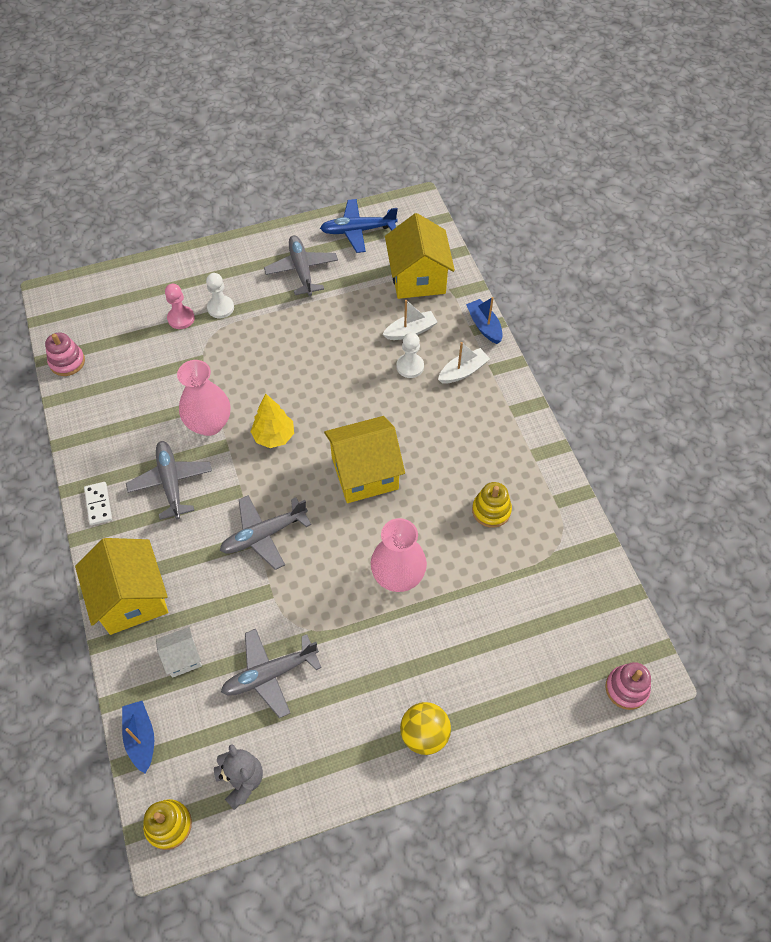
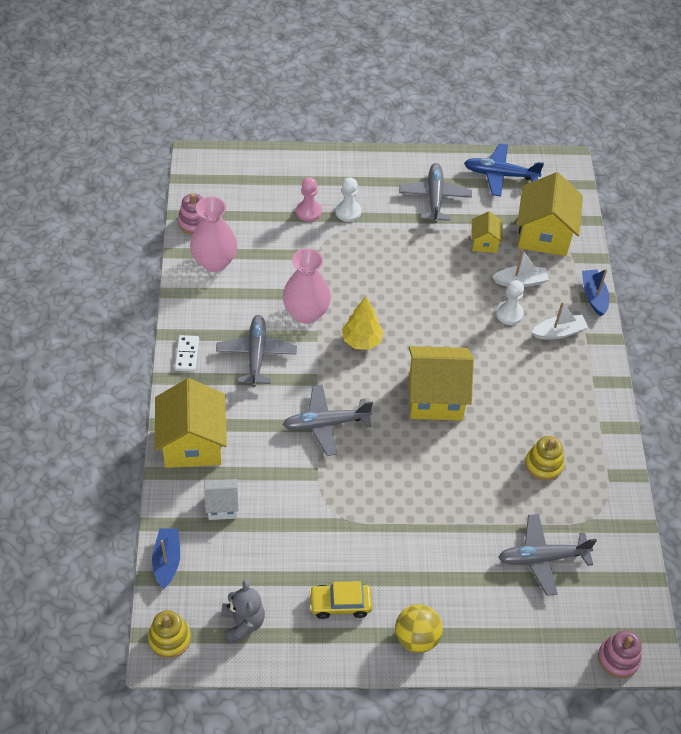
camera: 15 degrees right, 5 degrees down
(270, 674) = (294, 544): grey plane -> grey plane (542, 558)
(336, 724) = (340, 604): none -> yellow car
(364, 302) = (484, 243): none -> yellow house
(398, 576) = (437, 496): pink vase -> pink vase (214, 262)

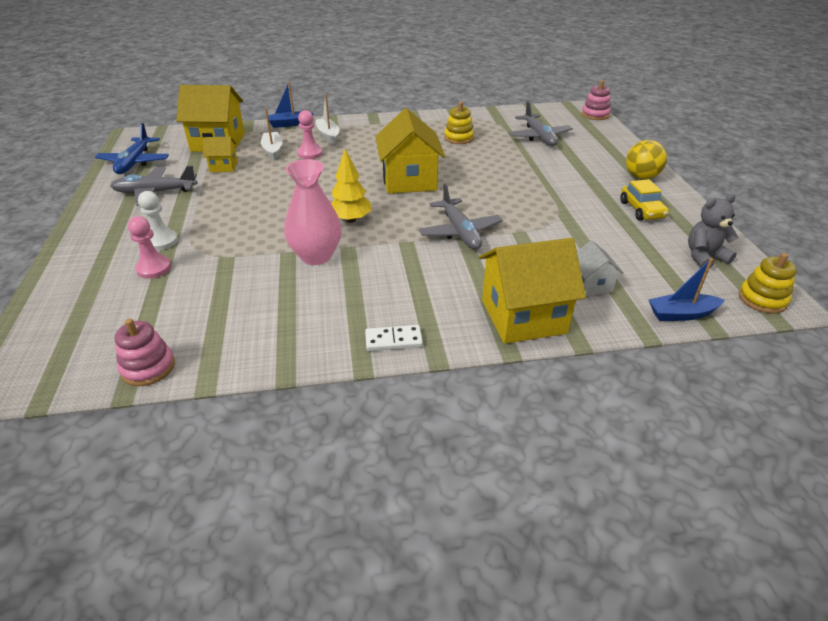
camera: 95 degrees left, 15 degrees down
(214, 262) = (230, 337): pink vase -> none
(256, 354) = (382, 284): grey plane -> none
(509, 314) = (310, 154): white pawn -> pink pawn

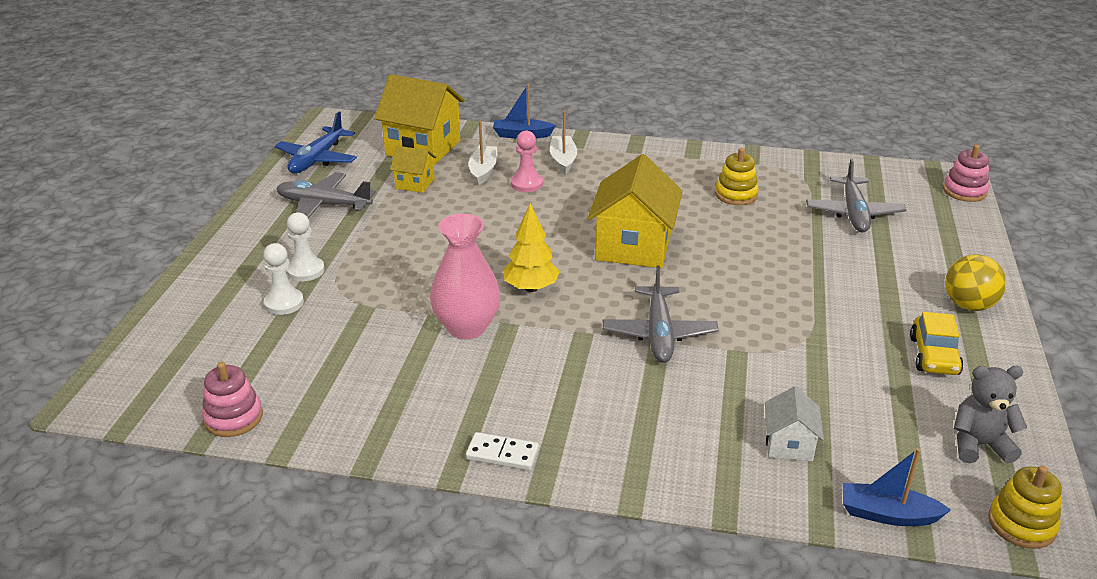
camera: 20 degrees right, 5 degrees down
(154, 268) = (284, 303): pink pawn -> white pawn
(523, 316) = (674, 464): yellow house -> none

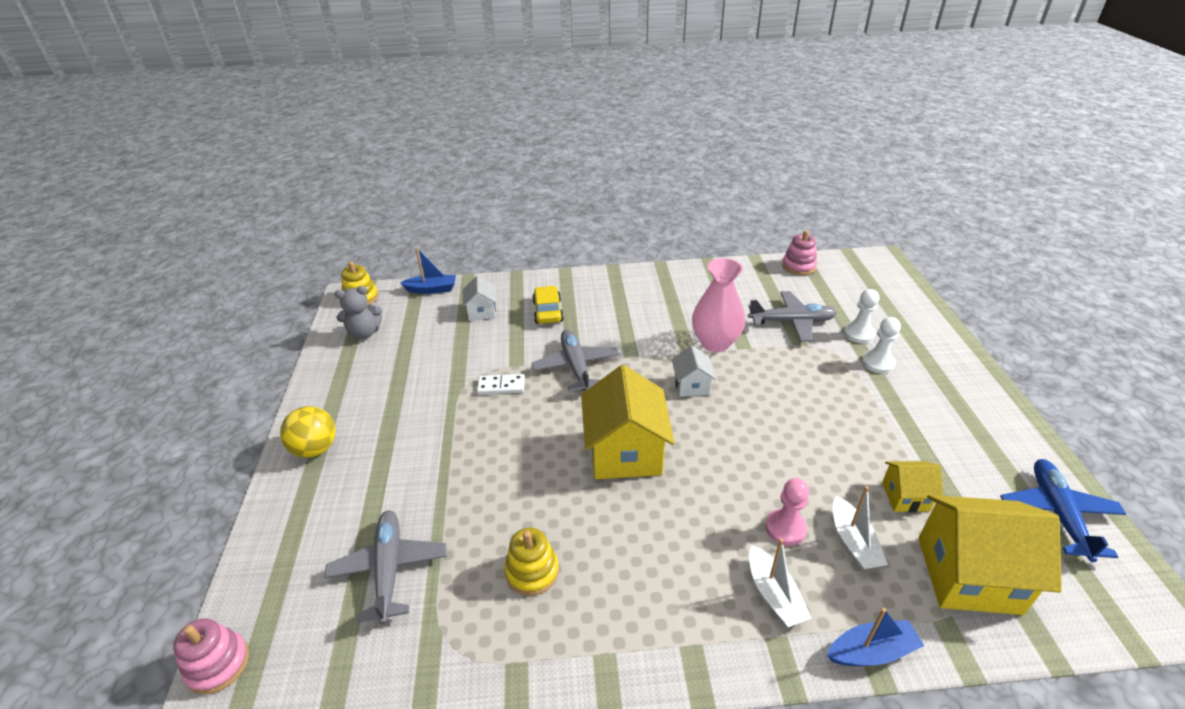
camera: 165 degrees right, 5 degrees up
(323, 205) = (956, 439): grey plane -> grey plane (792, 322)
(502, 454) = (641, 277): white domino -> white domino (501, 386)
(531, 288) = (691, 386): yellow tree -> white house
(934, 356) = (368, 390): yellow car -> yellow car (547, 311)

